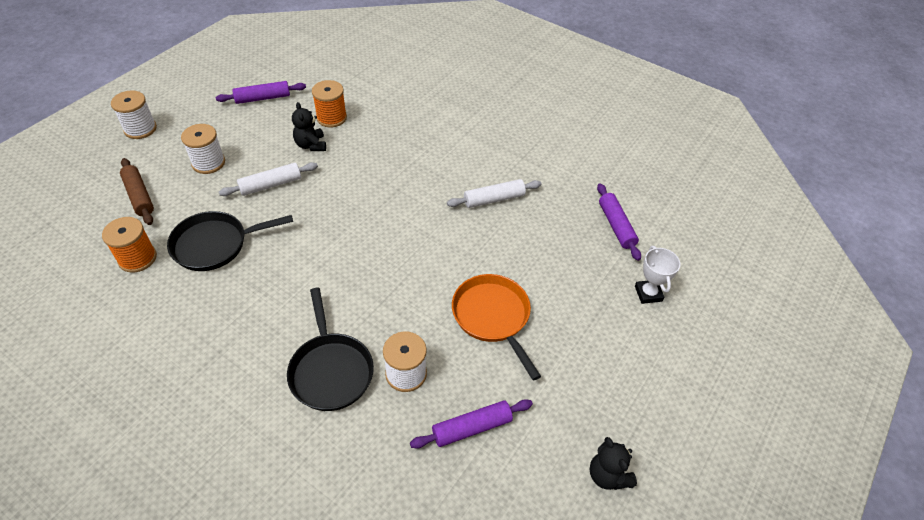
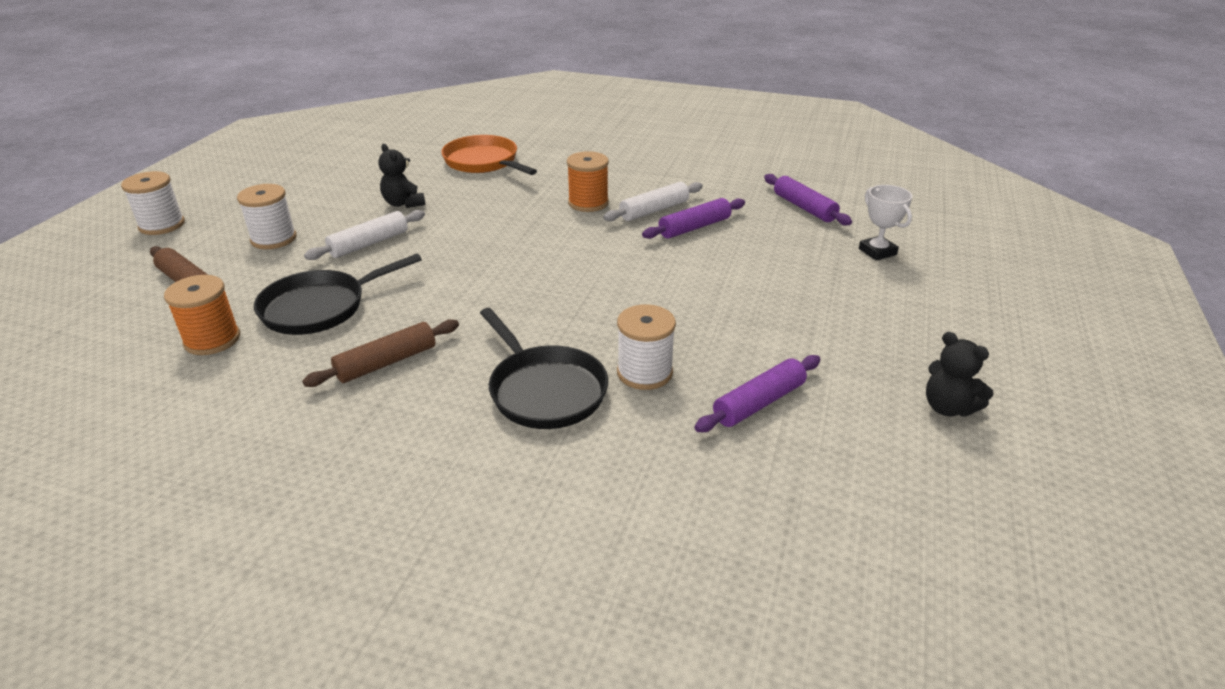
camera: 15 degrees left, 15 degrees down
(238, 313) = (386, 363): none -> brown rolling pin
(263, 98) = (319, 176): purple rolling pin -> purple rolling pin (694, 227)
(331, 118) = (417, 178): orange spool -> orange spool (588, 203)
(493, 317) = (718, 303): orange pan -> orange pan (484, 162)

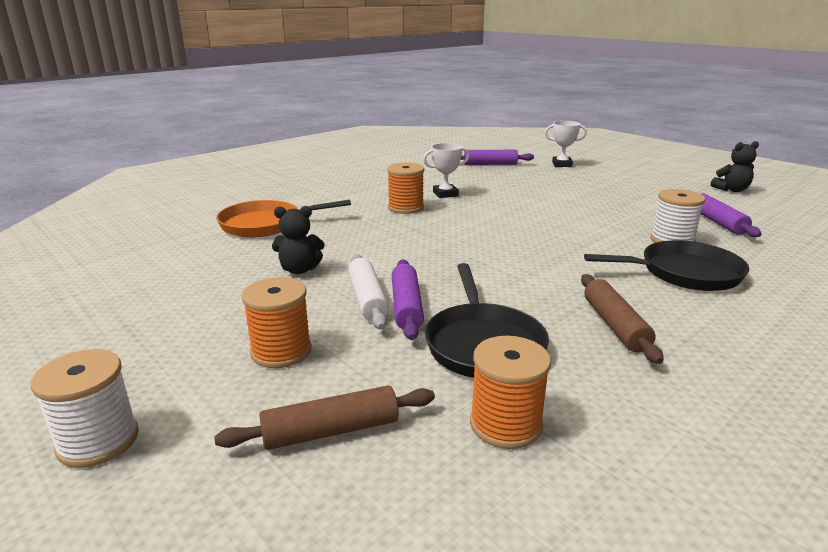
camera: 60 degrees left, 10 degrees down
(273, 239) = (281, 351): white spool -> orange spool
(654, 210) = (445, 194): white rolling pin -> white trophy
(694, 227) = (485, 190): purple rolling pin -> purple rolling pin (407, 306)

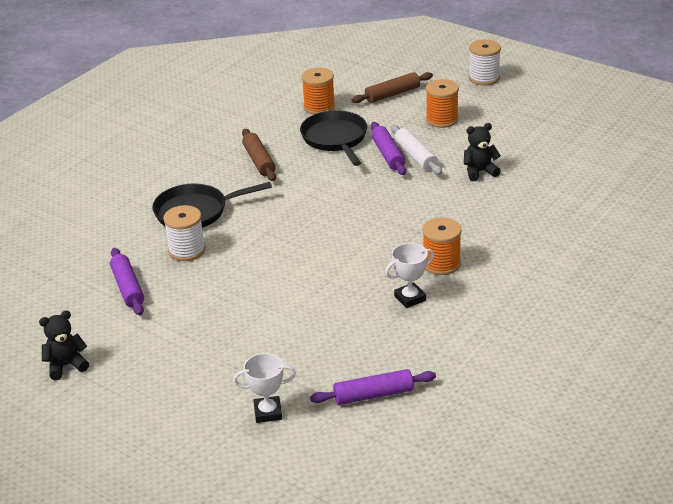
camera: 170 degrees right, 10 degrees up
(266, 224) = (555, 216): orange pan -> none

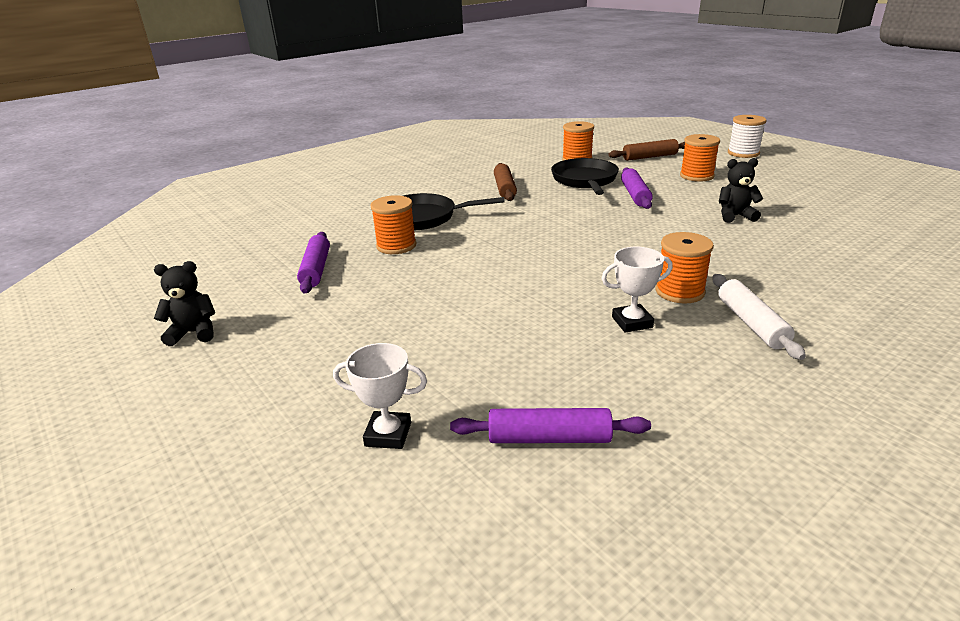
camera: 15 degrees right, 5 degrees down
(187, 250) = (396, 246): white spool -> orange spool
(415, 156) = (664, 198): white rolling pin -> white rolling pin (751, 323)

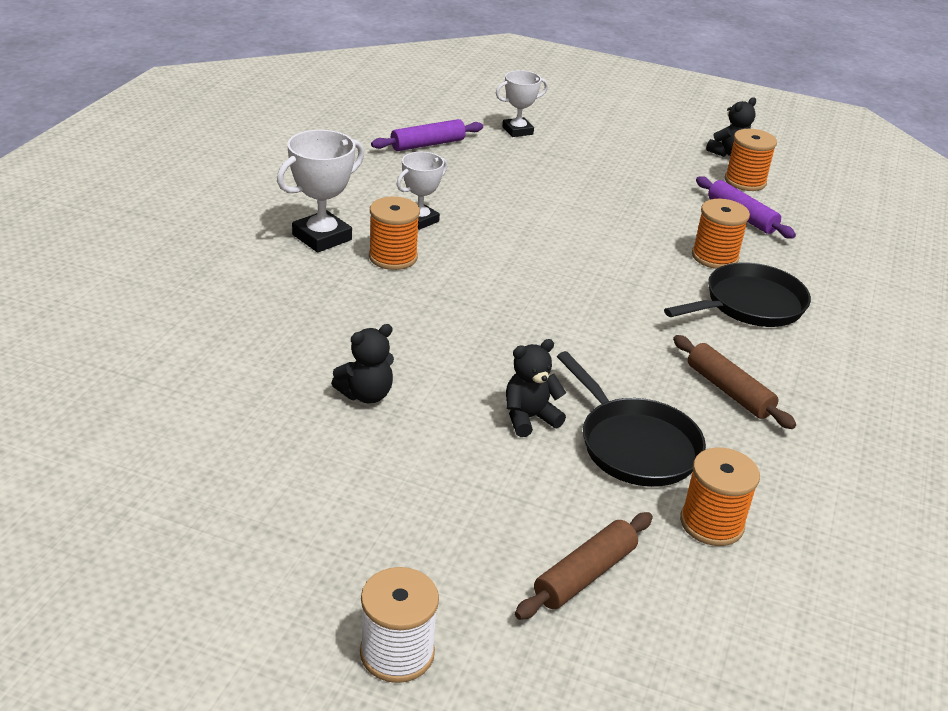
camera: 145 degrees right, 5 degrees up
(635, 195) = (529, 418): purple rolling pin -> black teddy bear
(696, 176) = (460, 509): orange spool -> orange spool (745, 181)
(751, 323) = (322, 237): white rolling pin -> white trophy

